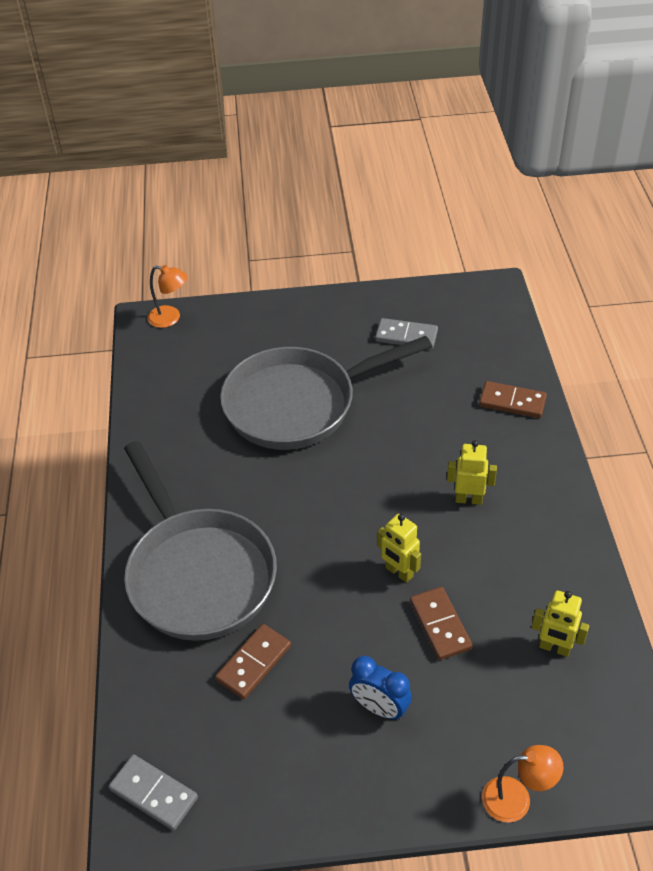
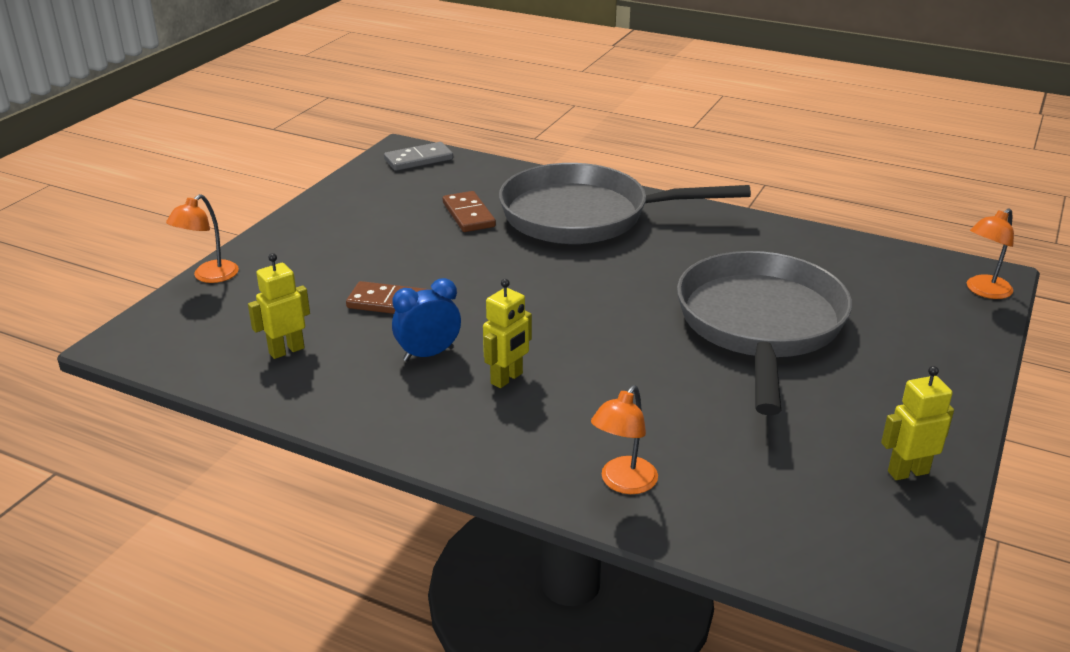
camera: 120 degrees right, 15 degrees down
(379, 708) = (359, 250): blue clock -> blue clock (428, 354)
(399, 572) = (470, 304): yellow robot -> yellow robot (907, 472)
(406, 336) = (832, 449): grey domino -> none
(512, 402) = (623, 483): brown domino -> orange lamp

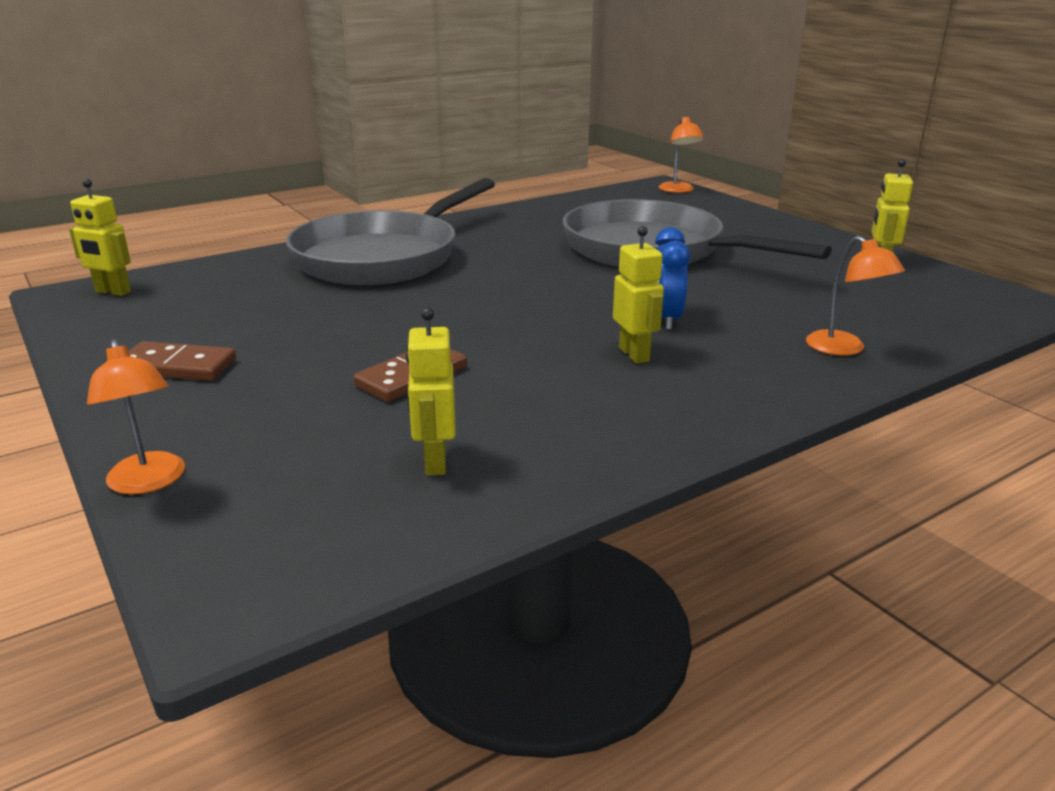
camera: 60 degrees left, 5 degrees down
(418, 159) = (112, 292): grey domino -> yellow robot
(428, 354) = (546, 380): blue clock -> blue clock (665, 319)
(469, 215) = (289, 298): brown domino -> brown domino (178, 366)

